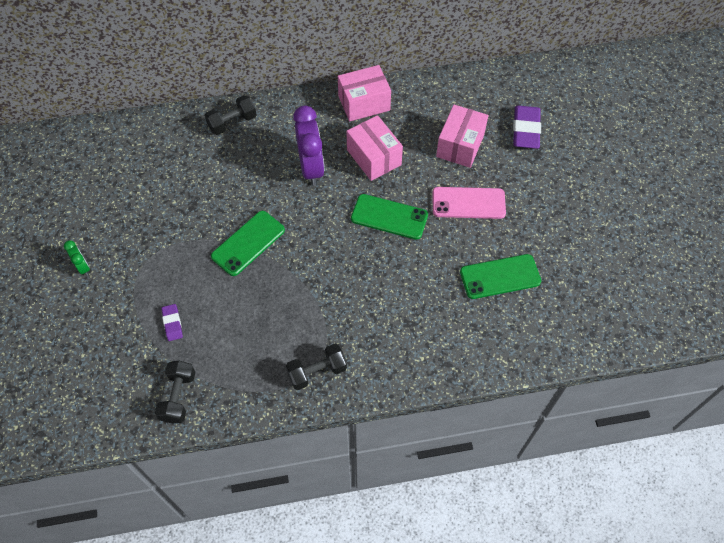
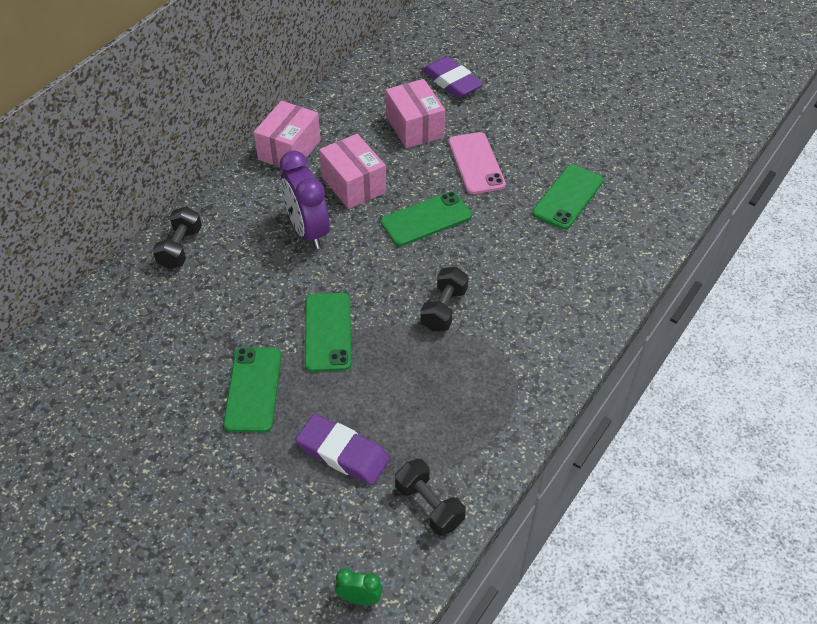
camera: 45 degrees left, 10 degrees down
(83, 267) = (183, 483): green clock -> green clock (359, 598)
(172, 243) = (253, 389): none -> green phone
(172, 323) = (343, 453): purple eraser -> purple eraser, size x1.87
(311, 168) = (307, 231): purple clock -> purple clock turned 150 degrees counterclockwise
(317, 372) = (521, 380): black dumbbell -> black dumbbell (444, 309)
(374, 157) = (353, 184): pink box -> pink box turned 45 degrees clockwise
(468, 203) = (476, 163): pink phone -> pink phone turned 60 degrees counterclockwise

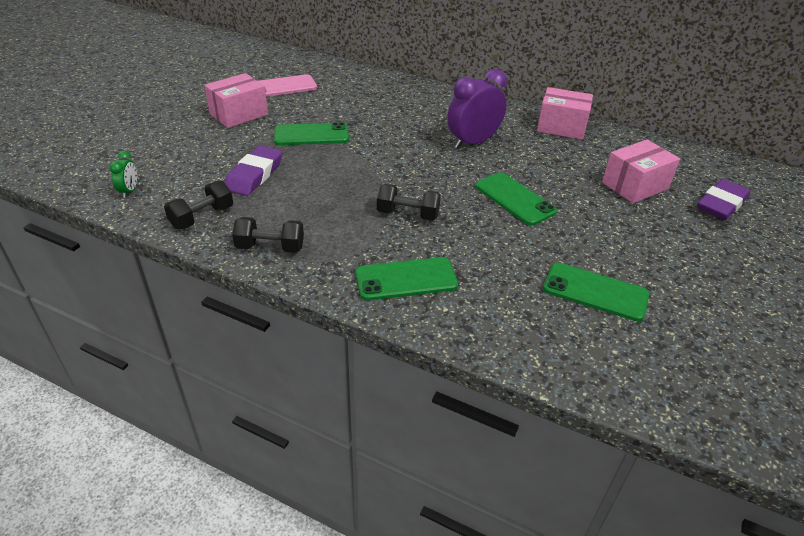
camera: 80 degrees right, 10 degrees down
(180, 248) = (435, 96): black dumbbell -> black dumbbell (270, 247)
(328, 332) = (370, 160): green phone -> green phone (406, 279)
(353, 184) = (538, 159): pink box -> pink box (239, 114)
(476, 163) = (608, 225): pink phone -> pink phone (282, 87)

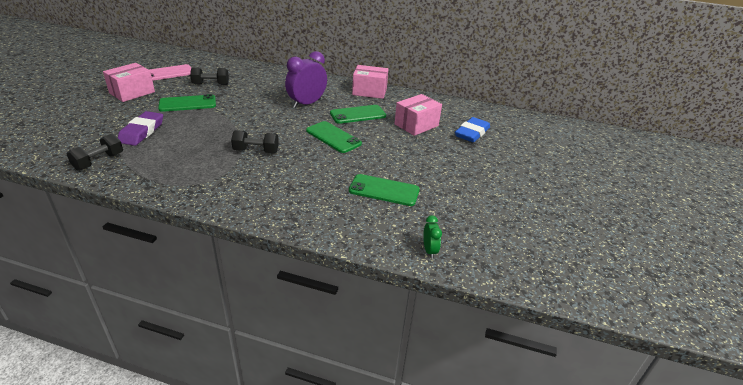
camera: 10 degrees left, 5 degrees down
(129, 191) = (41, 147): green clock -> green clock (429, 250)
(270, 247) = (151, 178): black dumbbell -> black dumbbell (211, 84)
(406, 279) = (252, 192): green phone -> green phone (358, 115)
(721, 204) = (472, 133): purple eraser -> blue eraser

